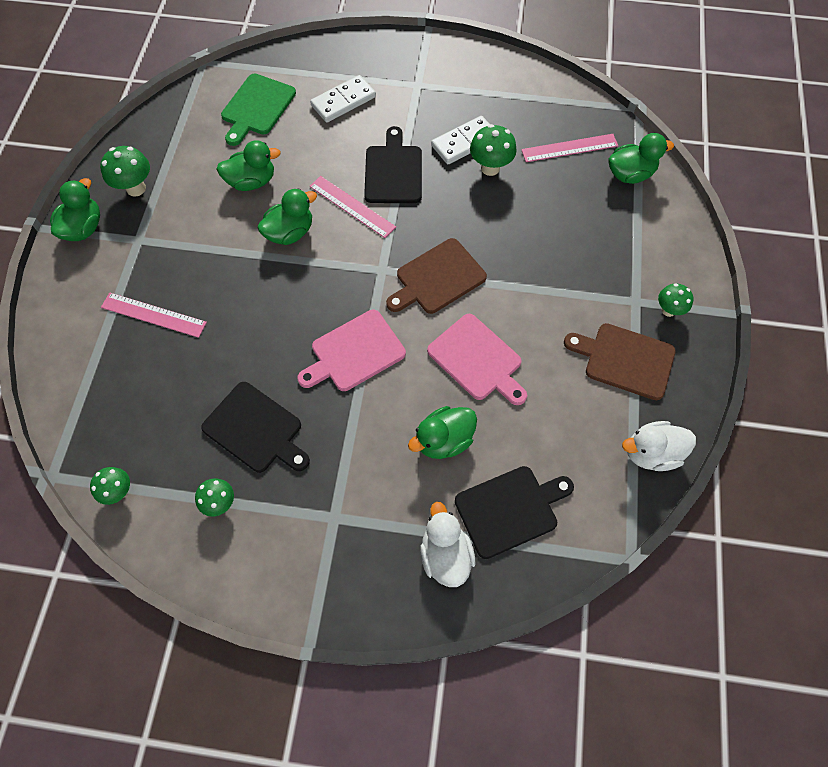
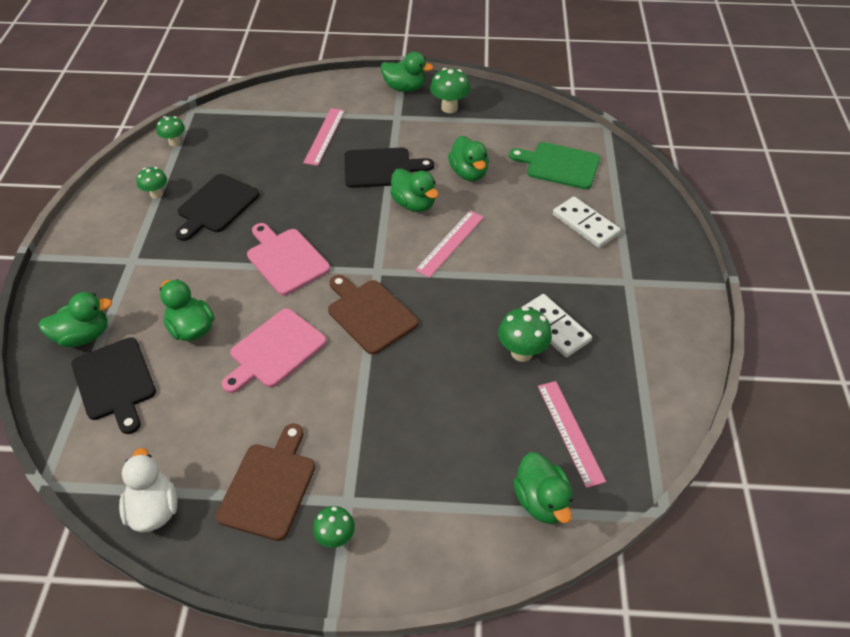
camera: 85 degrees right, 15 degrees down
(393, 171) = (500, 270): black cutting board -> black cutting board (381, 168)
(445, 554) = (83, 335): white duck -> green duck

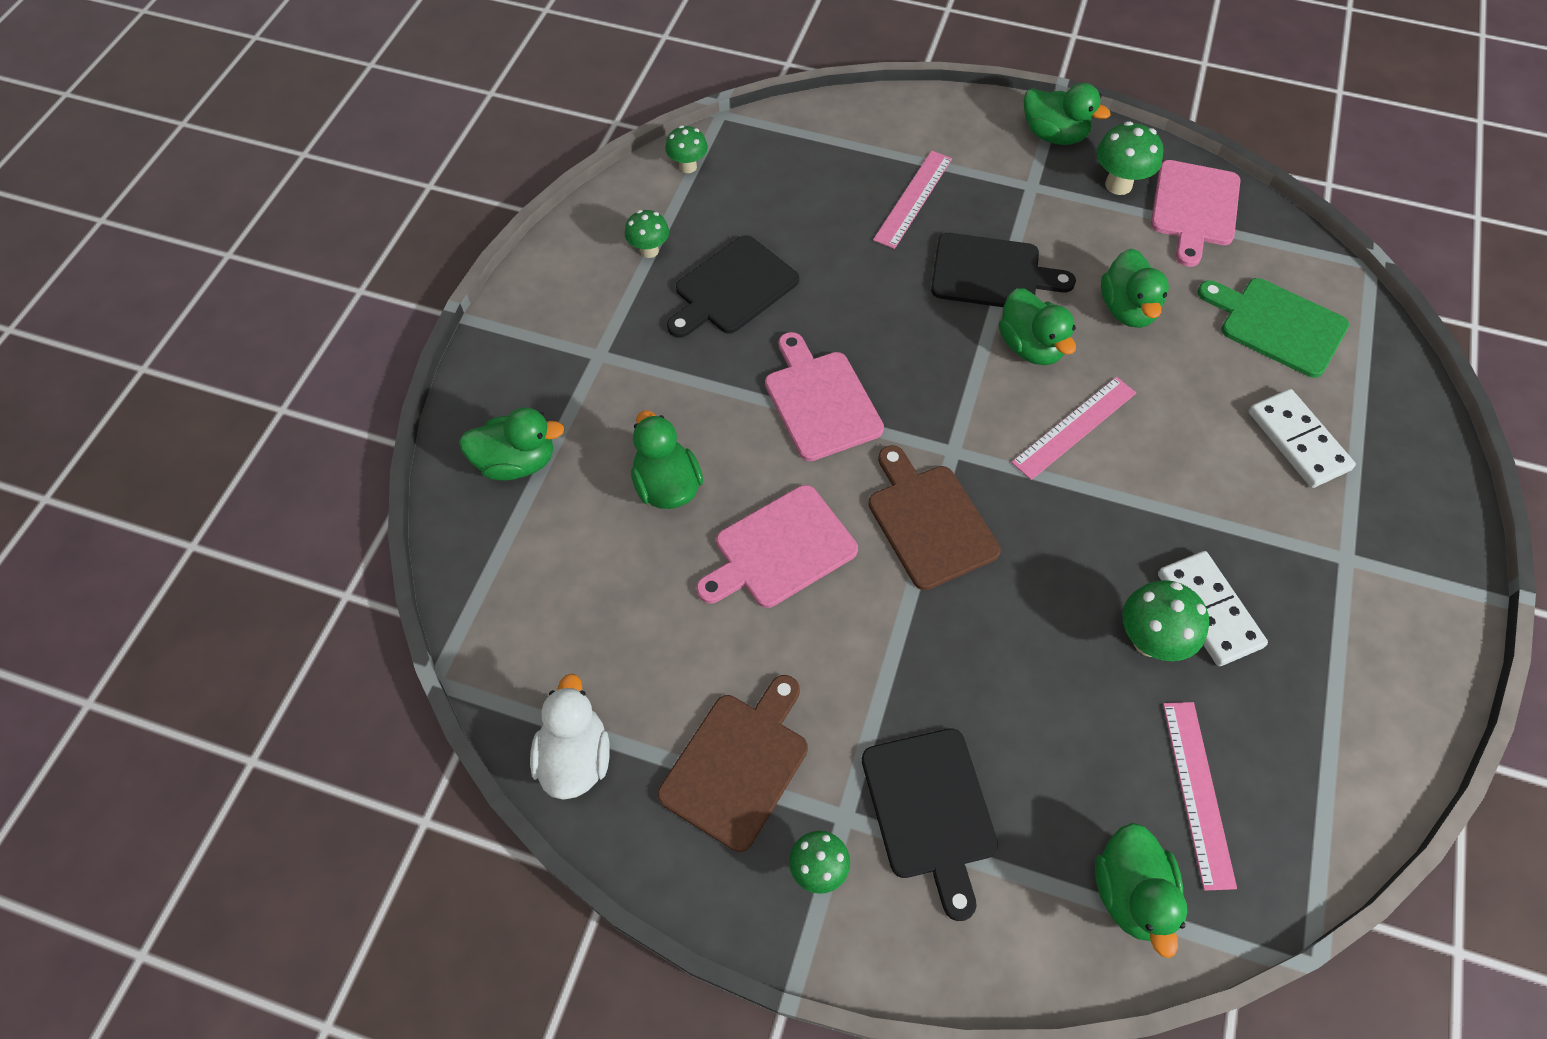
camera: 15 degrees right, 10 degrees up
(115, 382) = (549, 546): black cutting board -> black cutting board (930, 810)
(497, 112) = (1194, 208): none -> pink cutting board

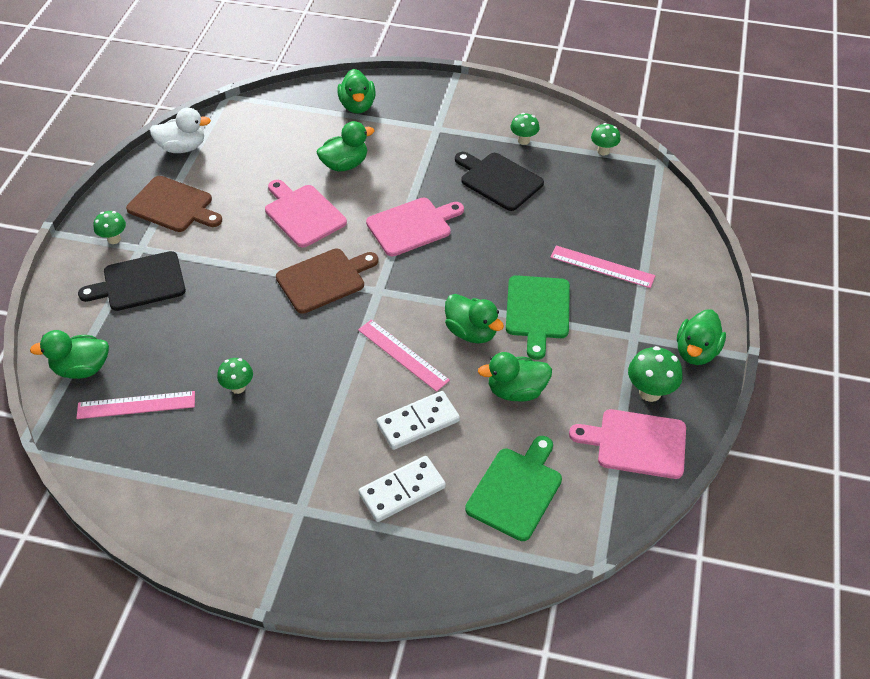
camera: 85 degrees right, 10 degrees down
(991, 273) = (537, 311): black cutting board -> green cutting board
(1030, 347) = (471, 332): green duck -> green duck turned 105 degrees counterclockwise
(1149, 641) = (238, 387): green mushroom -> green mushroom, size x0.67
(1209, 610) = (259, 421): white domino -> white domino (418, 422)

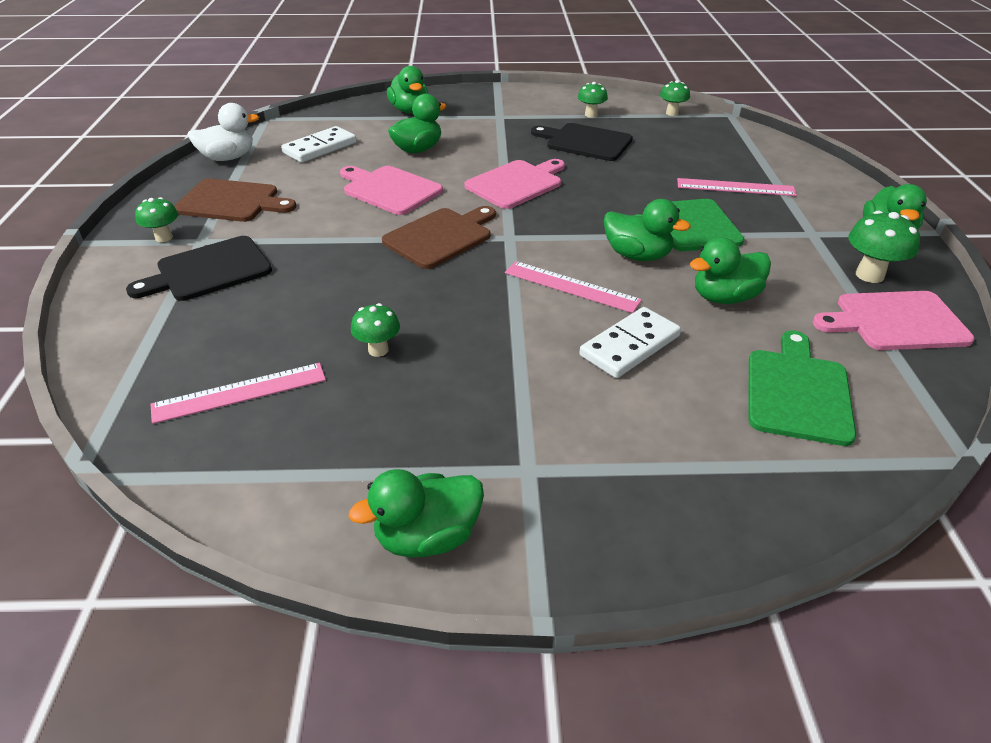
camera: 15 degrees left, 10 degrees down
(82, 369) = (148, 366): green duck -> green duck (427, 537)
(402, 491) = (656, 420): white domino -> white domino (320, 148)

